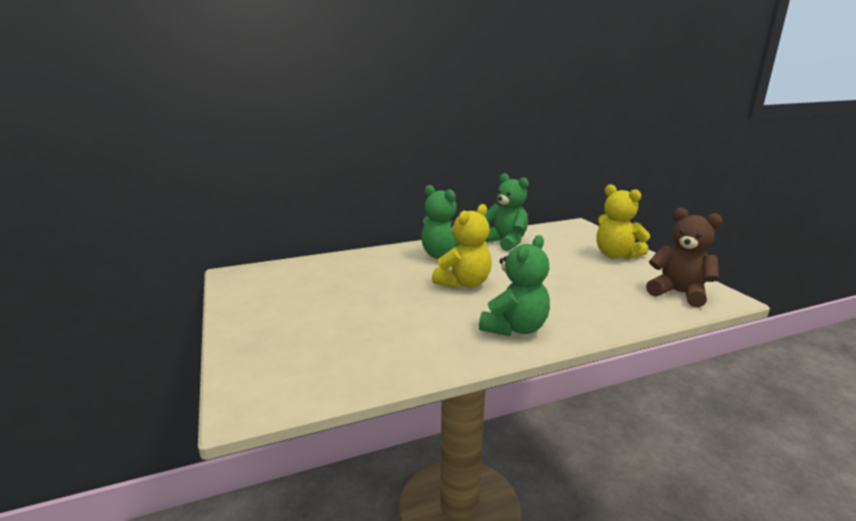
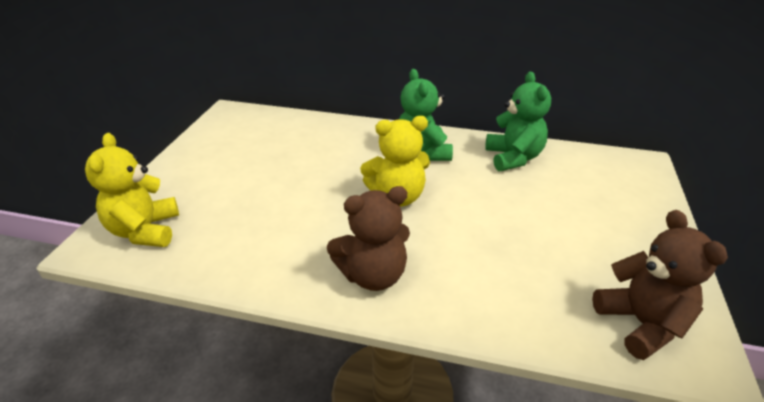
camera: 35 degrees right, 15 degrees up
(515, 328) = (373, 275): green teddy bear -> brown teddy bear
(616, 255) = (632, 228): yellow teddy bear -> yellow teddy bear (145, 231)

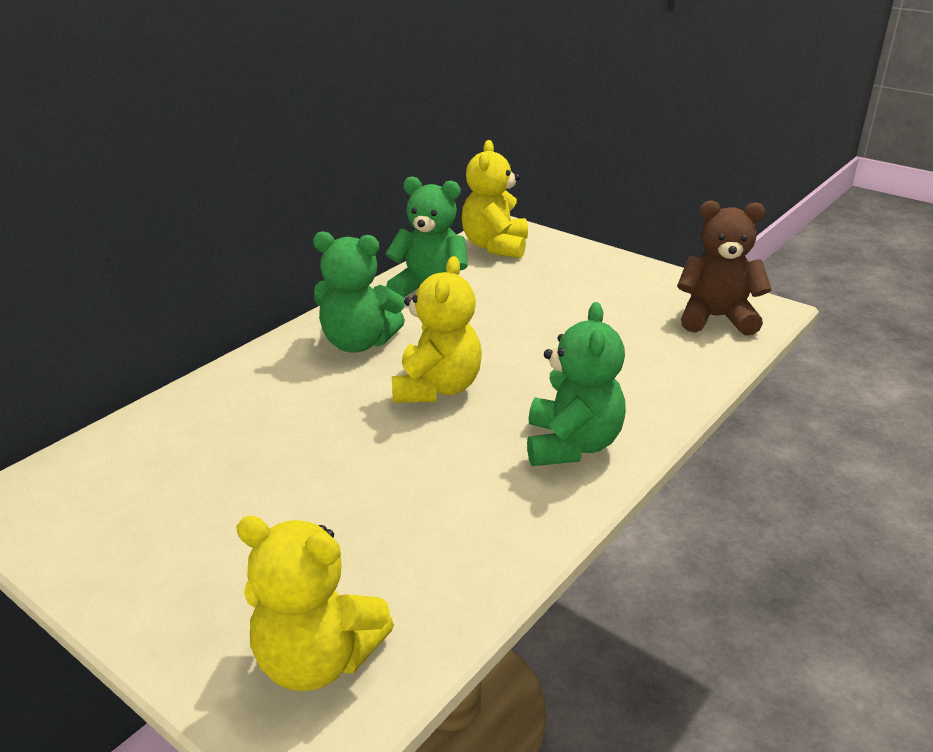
camera: 65 degrees left, 5 degrees down
(373, 275) = (572, 445): brown teddy bear -> green teddy bear
(608, 166) = (495, 246): none -> yellow teddy bear

